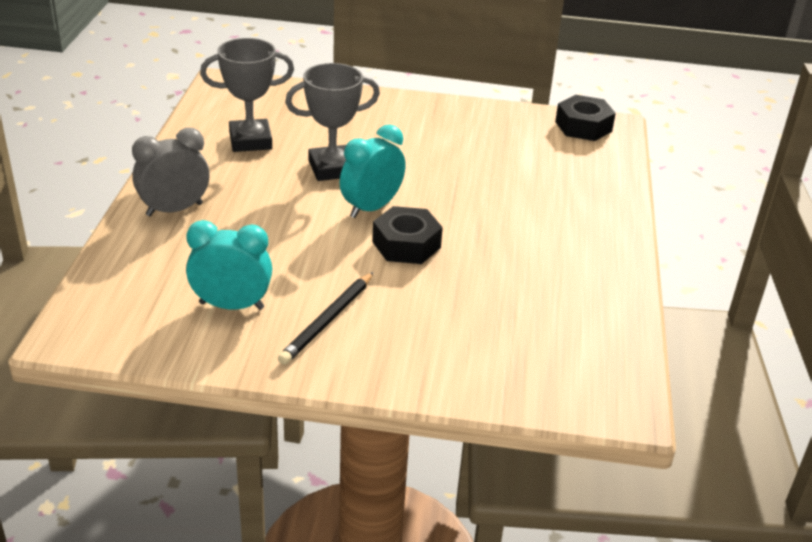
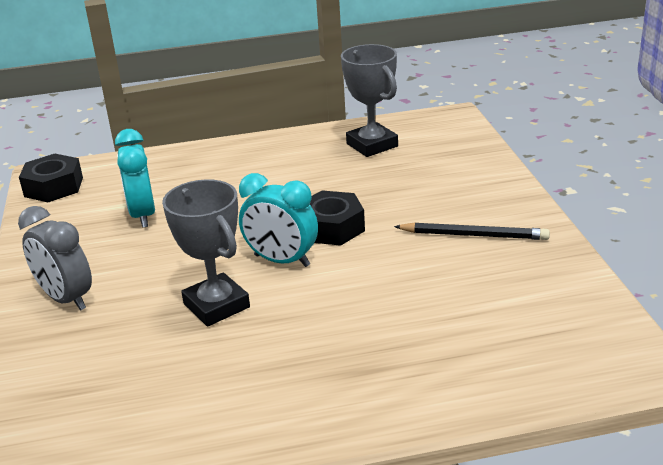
camera: 105 degrees left, 5 degrees down
(174, 209) = (377, 387): grey clock -> grey clock (66, 299)
(231, 305) = (502, 288): turquoise clock -> turquoise clock (143, 215)
(250, 141) = (180, 388): grey trophy -> grey trophy (372, 145)

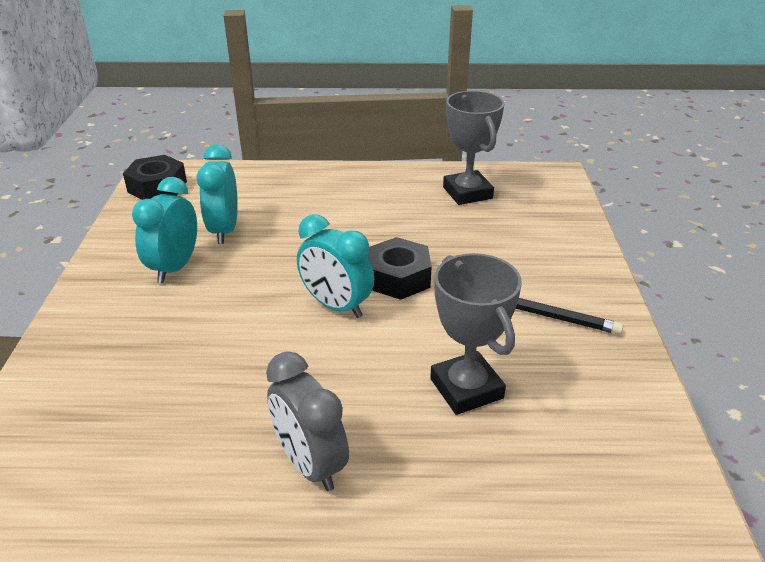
camera: 10 degrees right, 5 degrees up
(66, 299) = (118, 308): grey clock -> grey clock (310, 464)
(107, 255) = (174, 267): none -> turquoise clock
(216, 305) = (254, 345): grey trophy -> grey trophy (466, 388)

